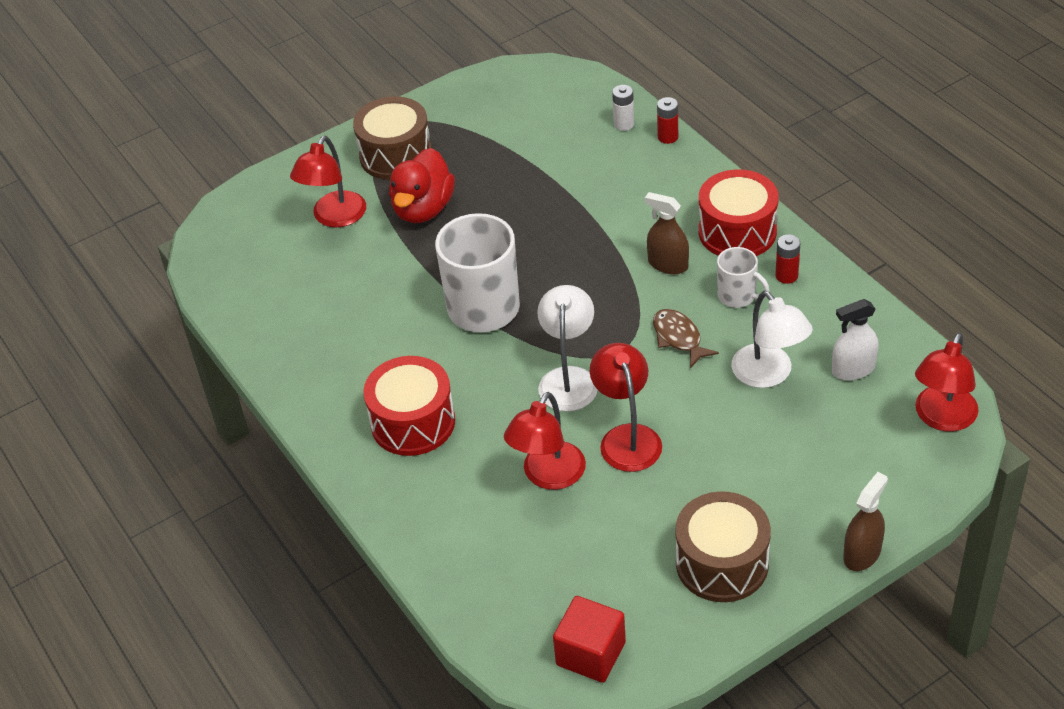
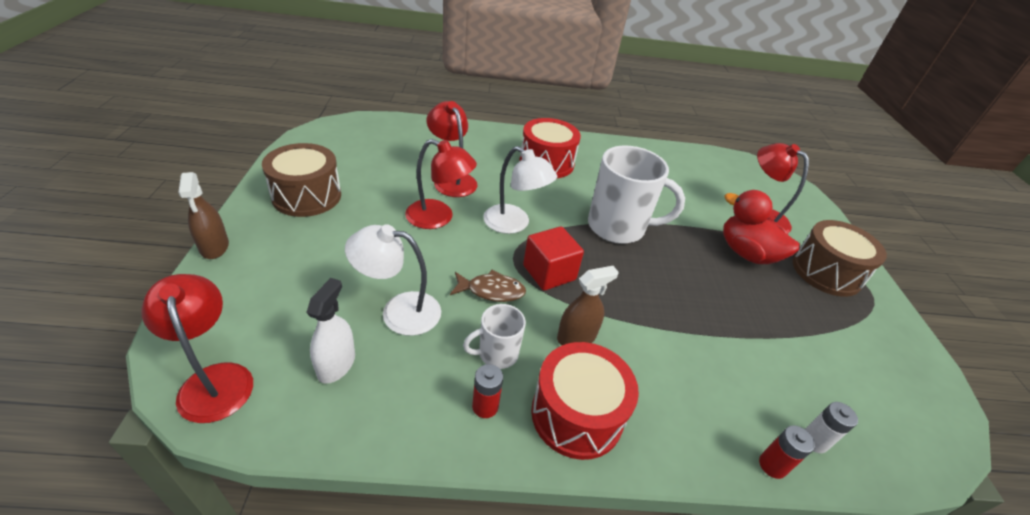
camera: 115 degrees right, 5 degrees down
(590, 653) = (334, 136): red cube -> red cube (549, 272)

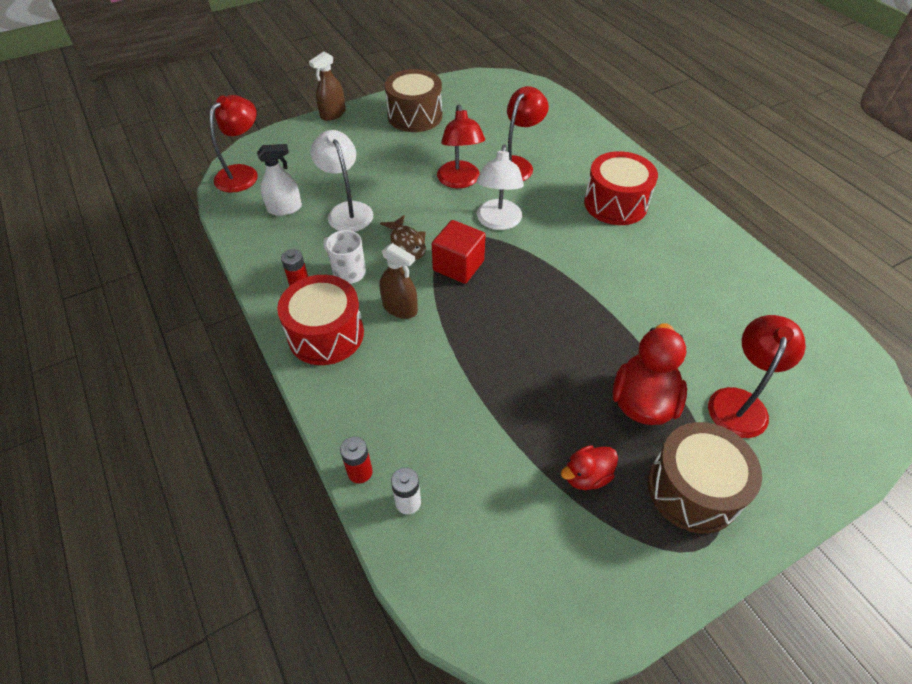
camera: 65 degrees right, 10 degrees up
(618, 227) = (570, 287): white mug -> none
(806, 315) = (586, 476): none -> red duck

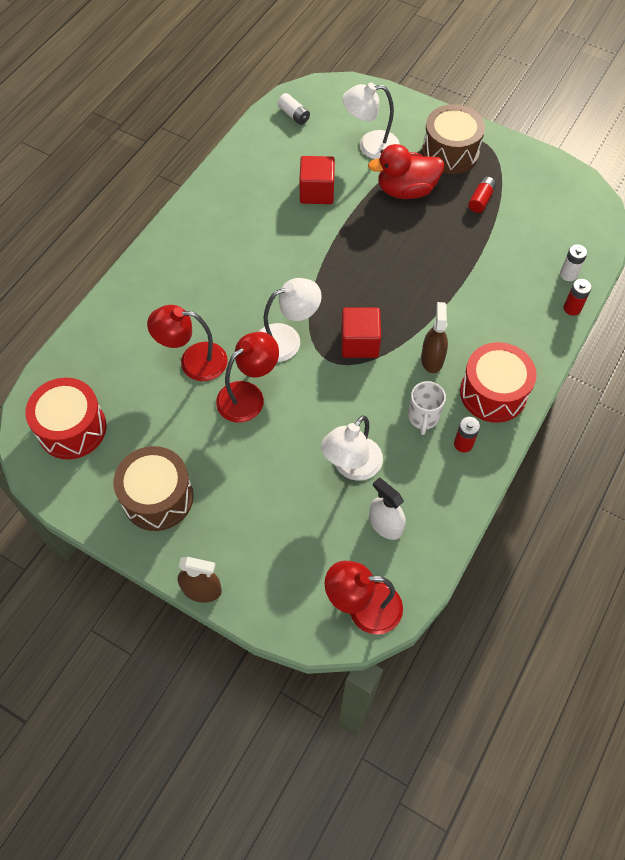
camera: 120 degrees left, 10 degrees up
(407, 243) = (360, 393): brown fish -> none
(586, 476) = (481, 200): red duck -> red battery
(615, 204) = (207, 266): red drum -> red drum (72, 428)
(678, 317) = (317, 192): none -> red cube
(739, 402) = (370, 146): red lamp -> white lamp
(825, 350) = (294, 115): none -> white battery

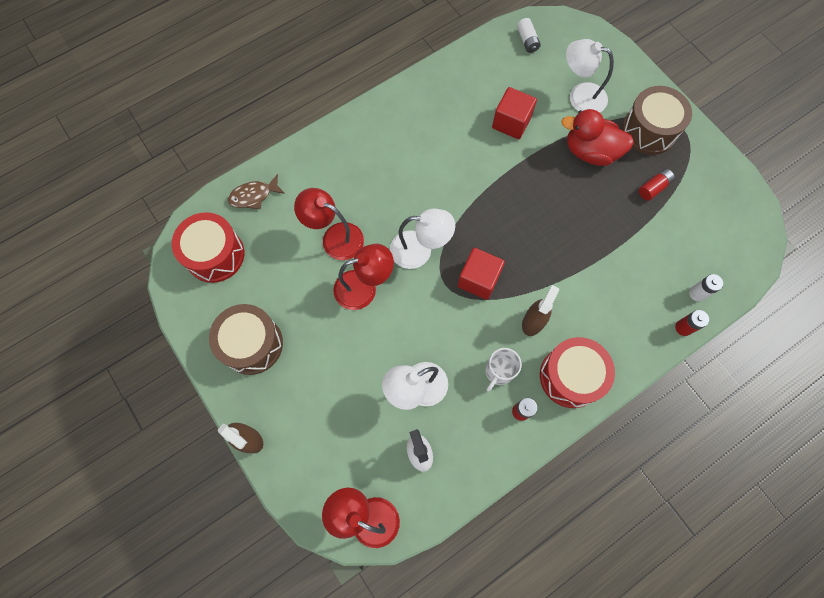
camera: 25 degrees right, 10 degrees up
(85, 356) = (254, 196): none -> brown fish

